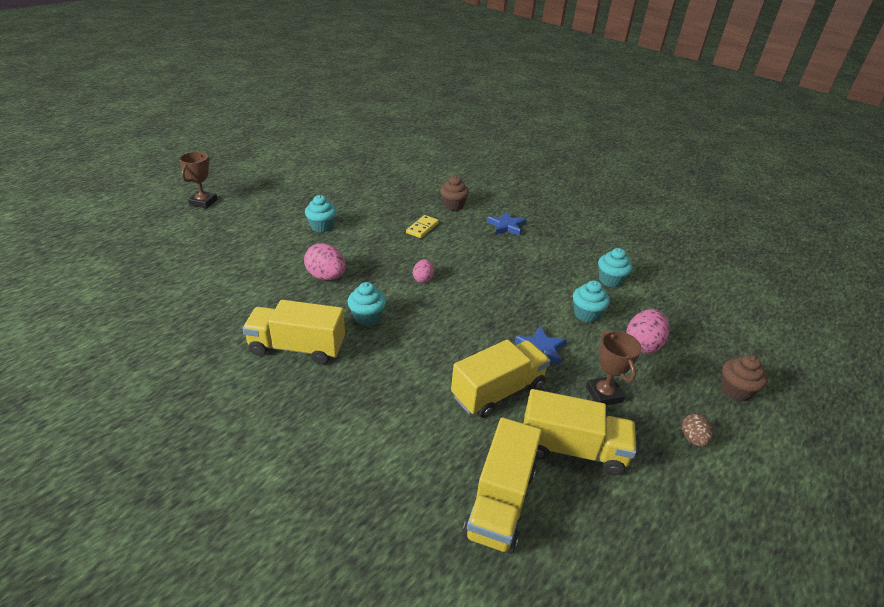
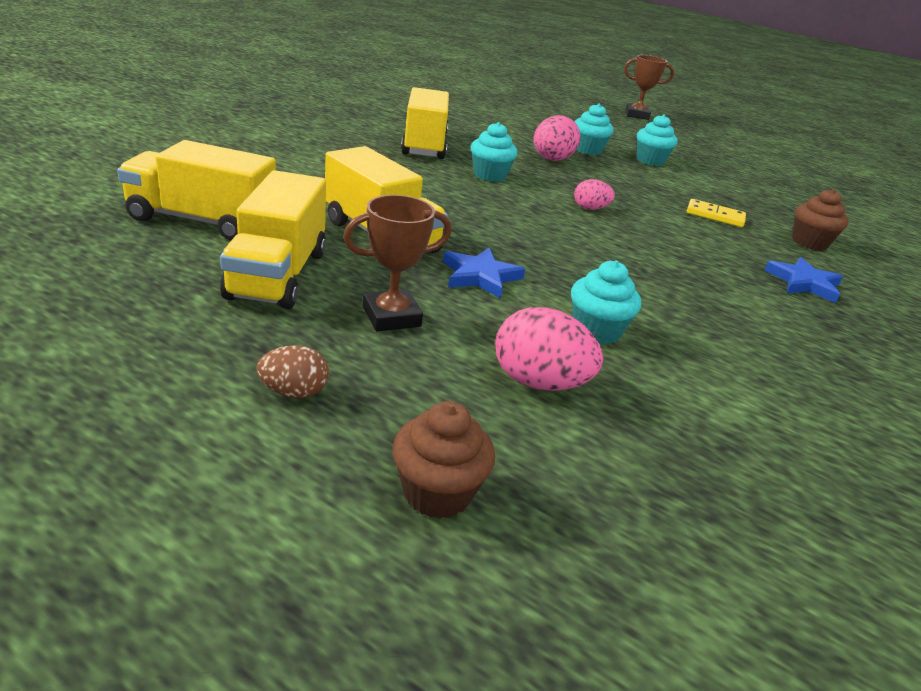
camera: 80 degrees right, 5 degrees down
(610, 280) = (733, 377): turquoise cupcake -> turquoise cupcake (588, 150)

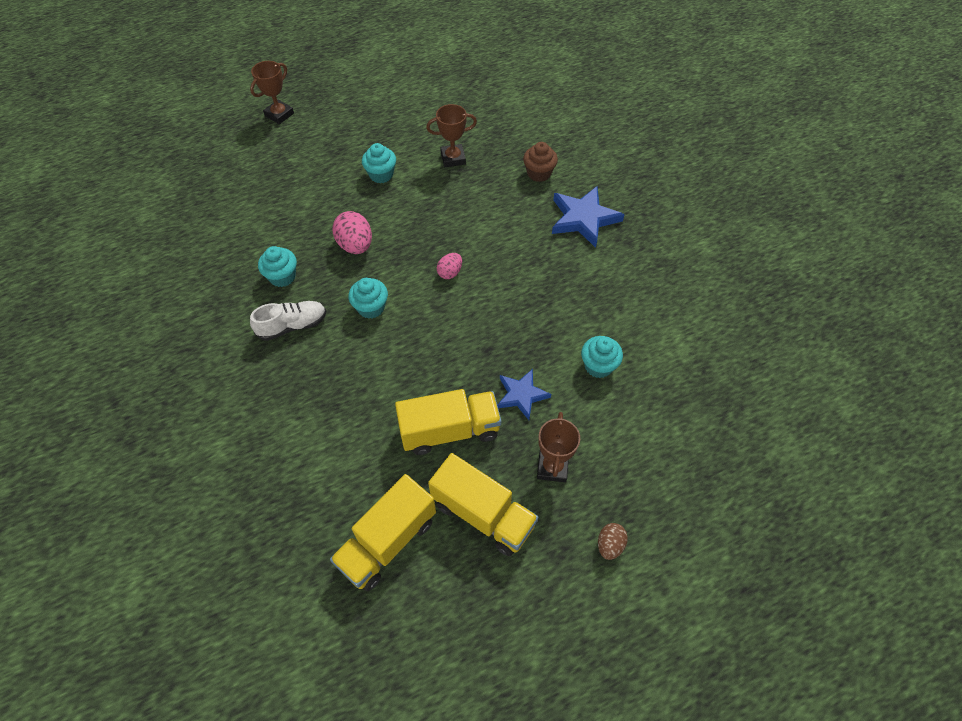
camera: 55 degrees left, 25 degrees up
(424, 145) = (292, 326): yellow truck -> white shoe
(437, 492) = (699, 509): brown cupcake -> none
(539, 382) = (635, 422): pink egg -> none
(588, 150) = (344, 206): turquoise cupcake -> turquoise cupcake (282, 277)
(715, 216) = (486, 200): yellow domino -> none
(734, 191) = (453, 158): none -> brown trophy
(803, 283) = (583, 218): blue star -> blue star, size x1.57

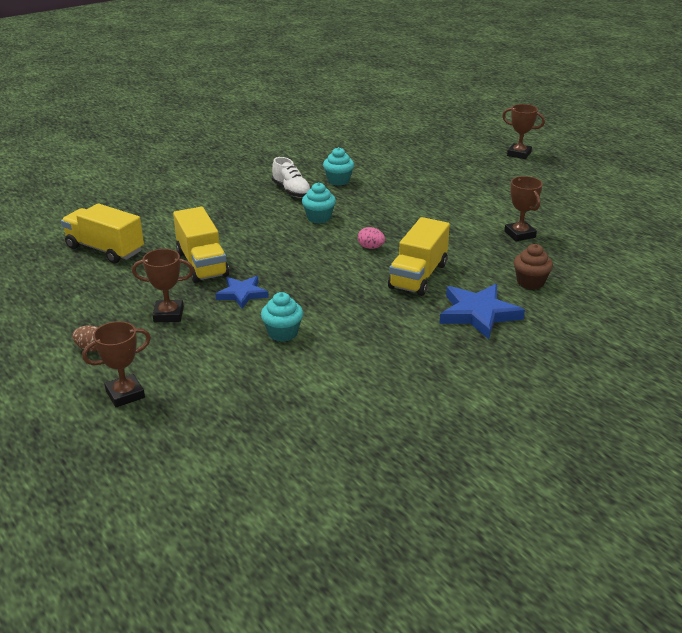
camera: 80 degrees right, 25 degrees down
(355, 245) = (384, 203): pink egg -> none
(381, 175) = (474, 204): turquoise cupcake -> none
(483, 514) = (125, 285): yellow truck -> yellow truck (418, 276)
(690, 508) = (125, 394): none -> brown trophy

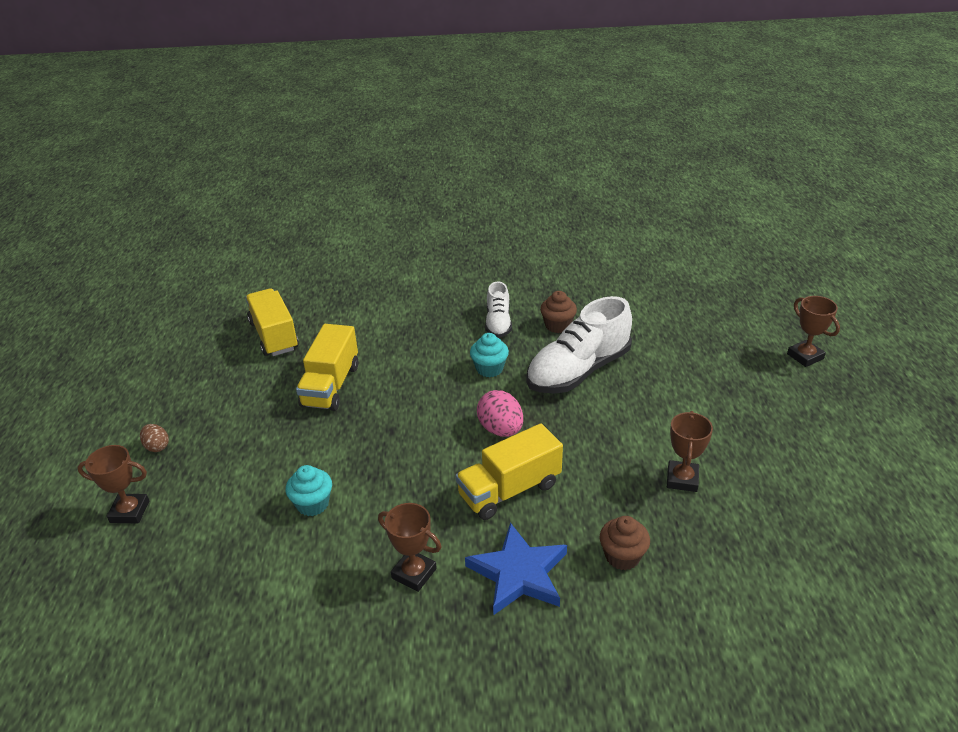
camera: 35 degrees right, 5 degrees up
(168, 314) = (247, 435): brown trophy -> brown trophy (414, 573)
(242, 294) = (327, 438): blue star -> none
(338, 181) = (557, 325): turquoise cupcake -> brown cupcake
(371, 247) = (500, 429): pink egg -> pink egg, size x1.69
(385, 201) = (578, 371): none -> white shoe

